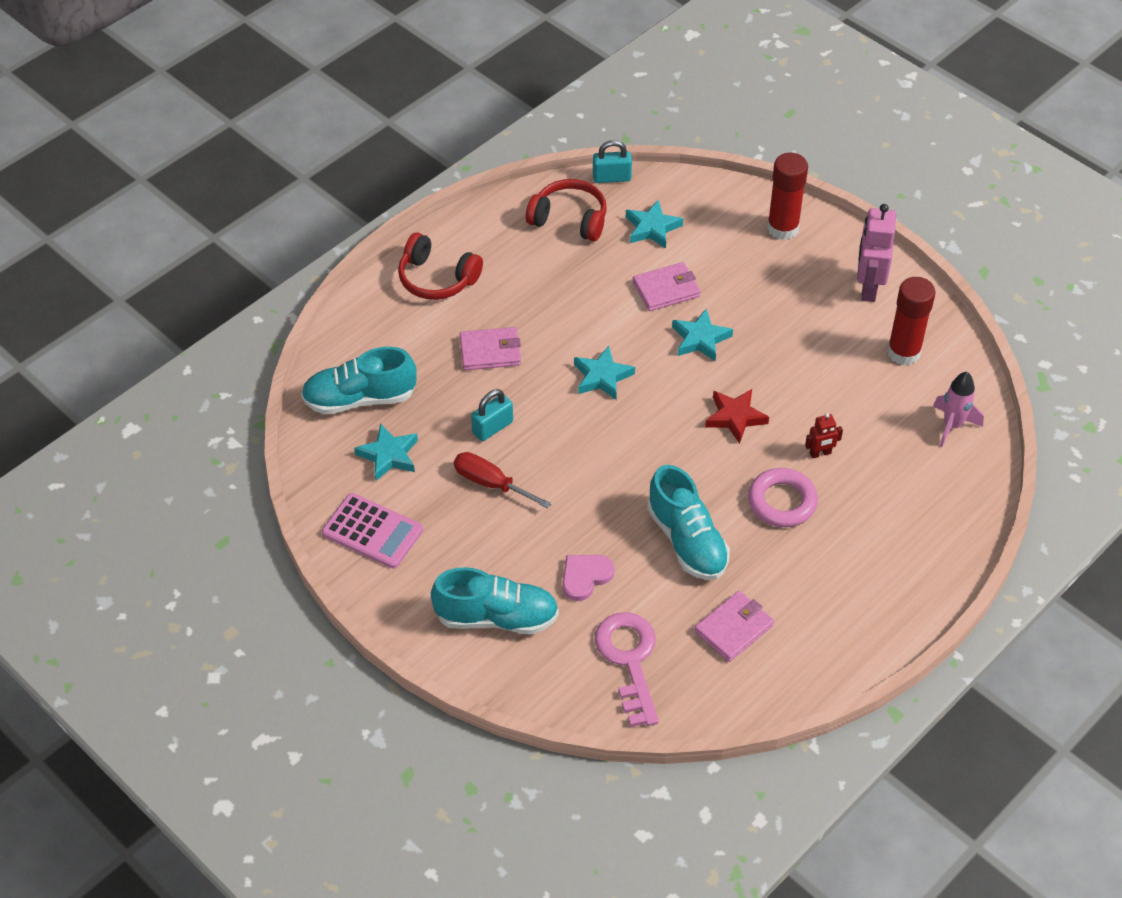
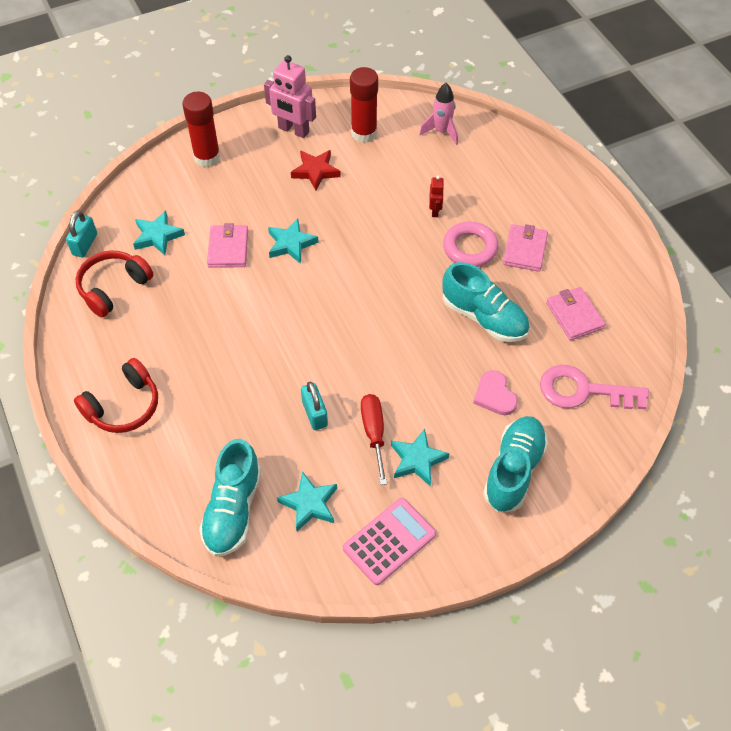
camera: 70 degrees left, 5 degrees up
(490, 351) = (230, 390): pink wallet -> pink wallet (524, 250)
(491, 483) = (374, 433): red screwdriver -> red screwdriver turned 120 degrees clockwise
(602, 377) = (297, 319): turquoise star -> turquoise star (417, 460)
(687, 541) = (484, 317): turquoise shoe -> turquoise shoe turned 45 degrees clockwise
(735, 417) = (379, 248): red star -> red star (315, 171)

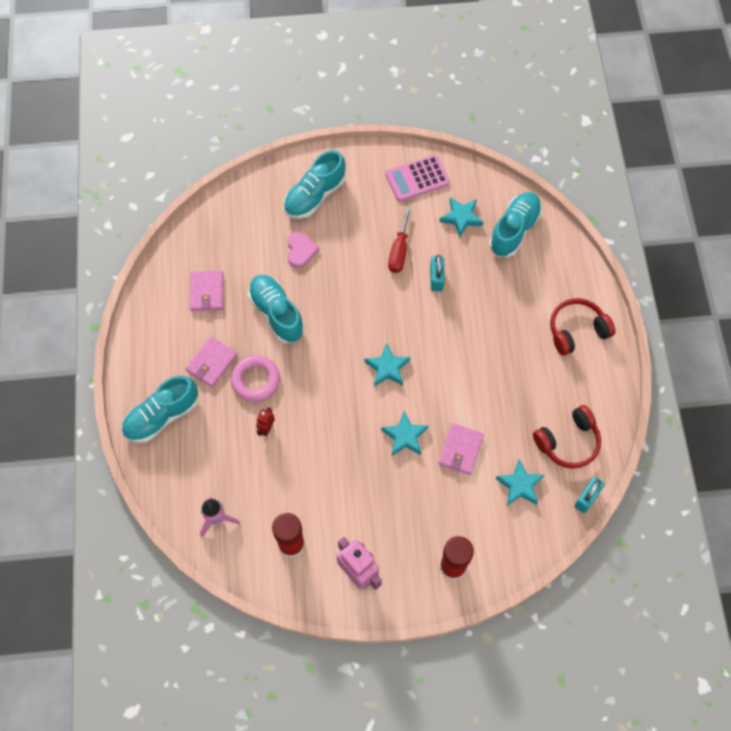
camera: 160 degrees left, 10 degrees up
(315, 171) = (355, 511): red star -> none
(417, 460) = (376, 223): turquoise star -> turquoise star (387, 368)
(544, 191) = (162, 416): none -> turquoise shoe
(583, 391) = (236, 233): pink key -> none

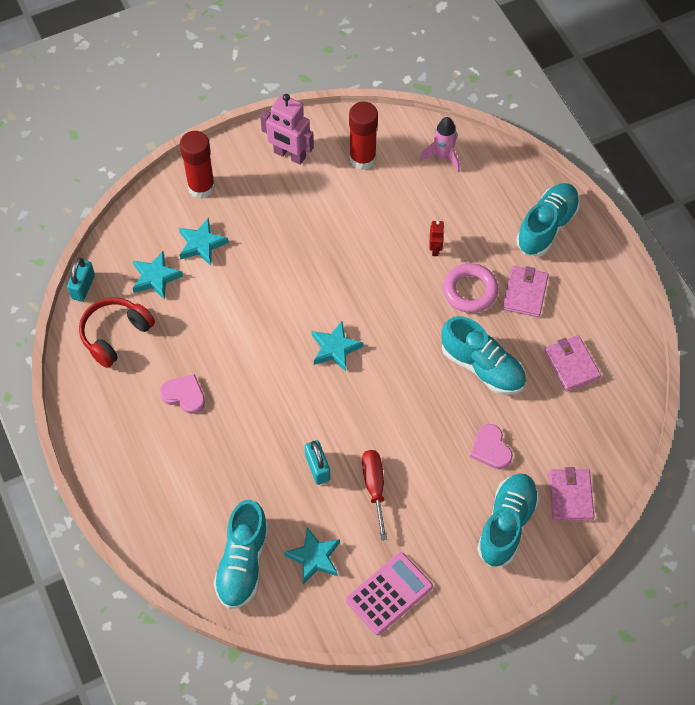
camera: 160 degrees right, 5 degrees down
(405, 436) = (290, 286): turquoise star -> turquoise star (201, 244)
(460, 450) = (227, 291): pink wallet -> pink wallet (570, 496)
(523, 369) = (184, 395): none -> pink heart
(577, 330) = (133, 460): red headphones -> none

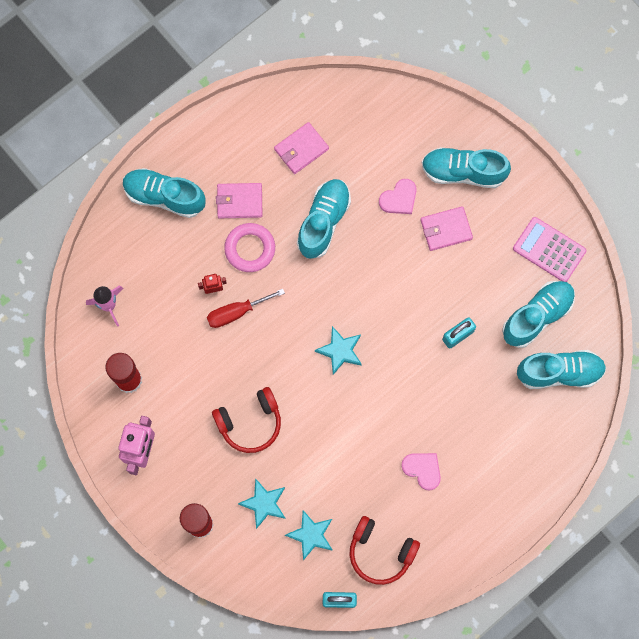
camera: 105 degrees left, 15 degrees up
(184, 395) = (422, 469): pink heart -> pink heart turned 120 degrees clockwise
(286, 250) = (250, 422): none -> red headphones
(314, 557) = (537, 316): turquoise star -> turquoise shoe
(374, 487) = (461, 284): red screwdriver -> red screwdriver (236, 312)
(570, 496) = (423, 128): pink wallet -> pink wallet (446, 229)

